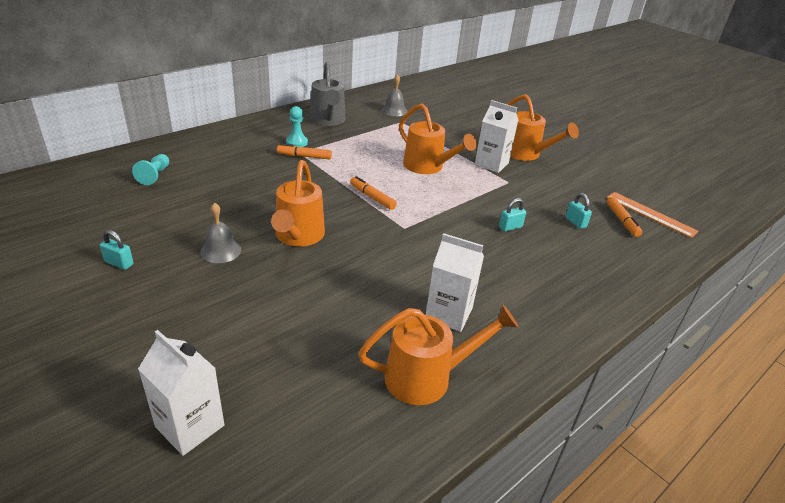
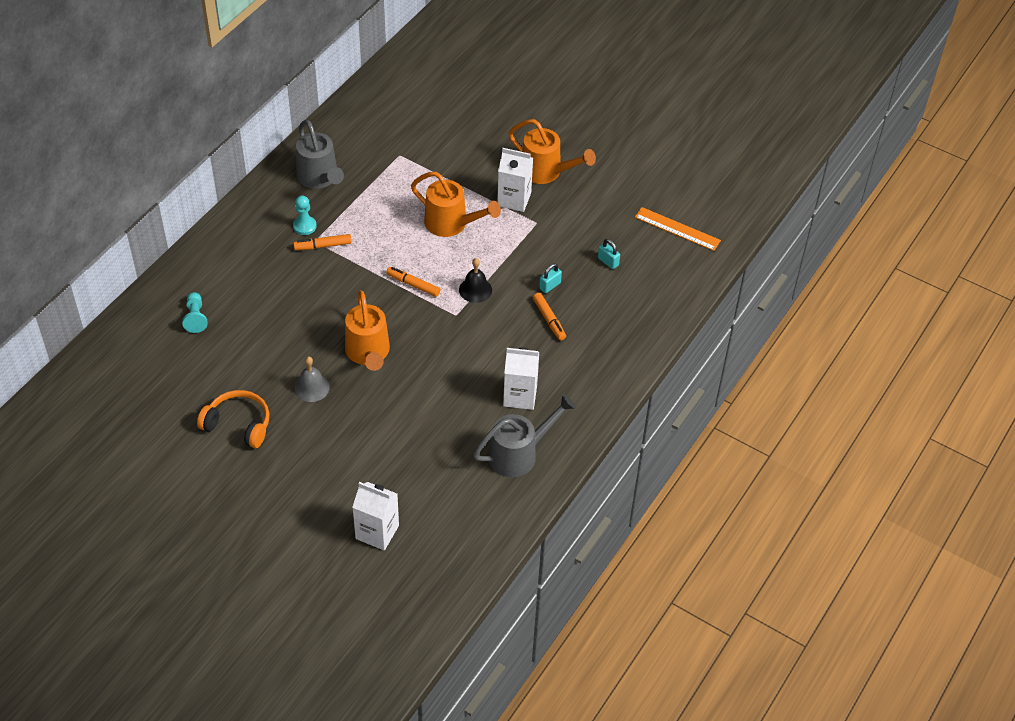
camera: 15 degrees left, 15 degrees up
(119, 263) = (238, 424): turquoise padlock -> orange headphones
(394, 110) = (384, 136): grey bell -> none
(427, 377) = (519, 454): orange watering can -> grey watering can
(432, 214) = (475, 290): none -> black bell
(622, 220) = (650, 246): orange marker -> orange marker (549, 320)

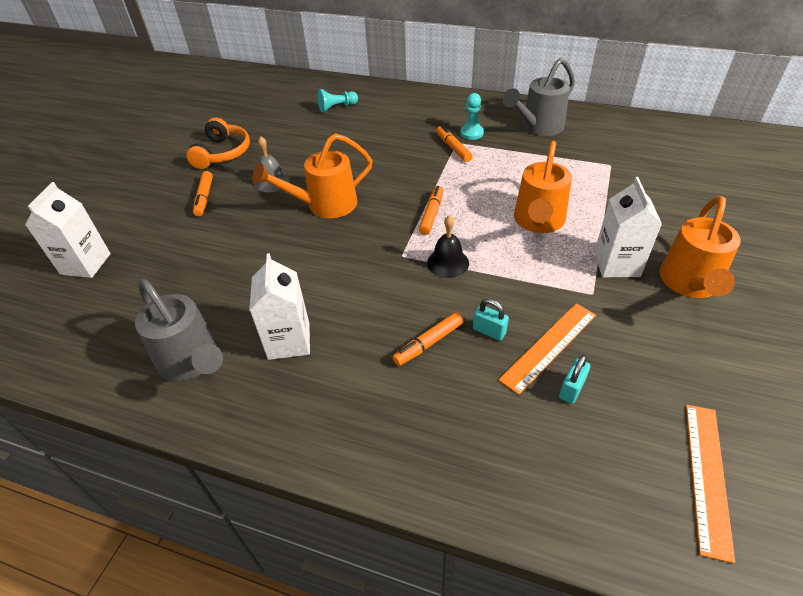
camera: 80 degrees right, 5 degrees down
(314, 442) = (204, 198): none -> orange marker
(573, 260) = (549, 346): none -> orange ruler

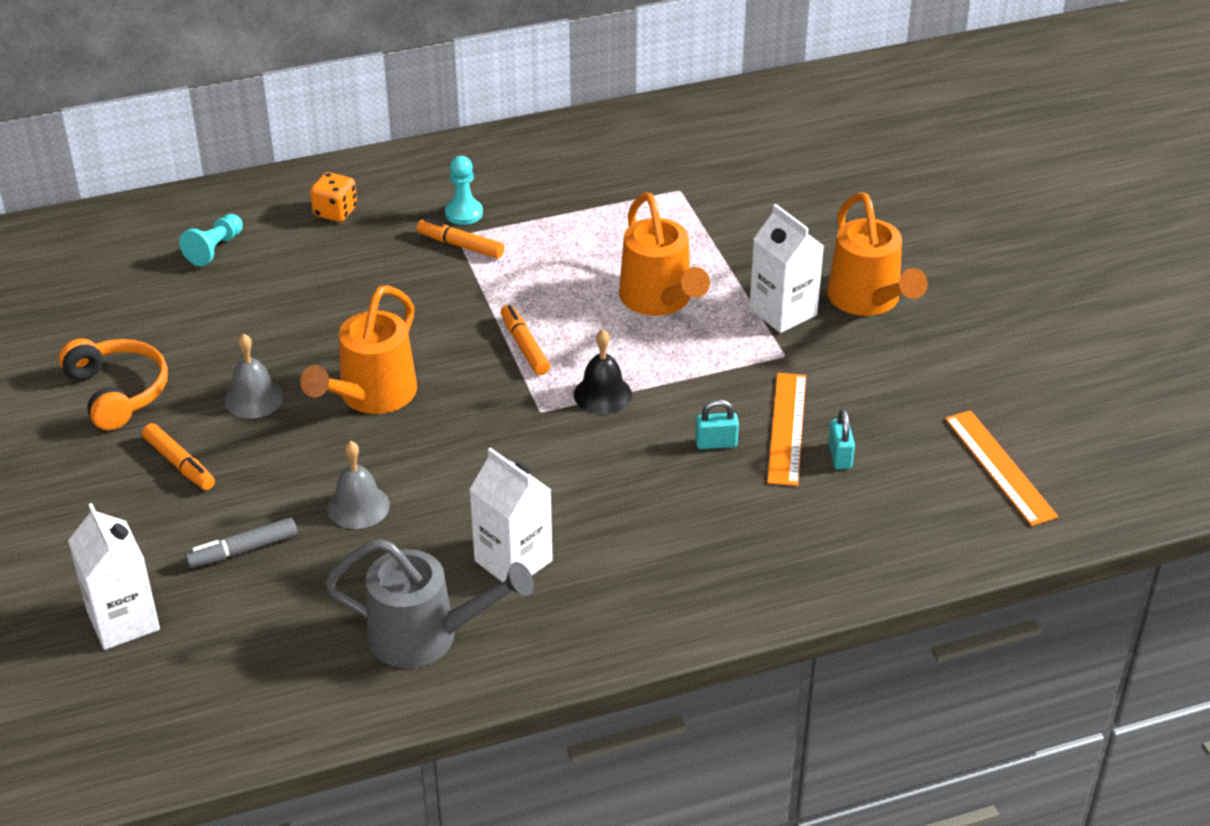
camera: 40 degrees left, 5 degrees down
(175, 256) = (242, 550): none -> grey marker
(251, 261) = (358, 506): none -> grey bell
(409, 110) = (335, 212): none -> orange dice
(428, 343) = (666, 485): orange marker -> none
(538, 127) = (545, 170): grey watering can -> none

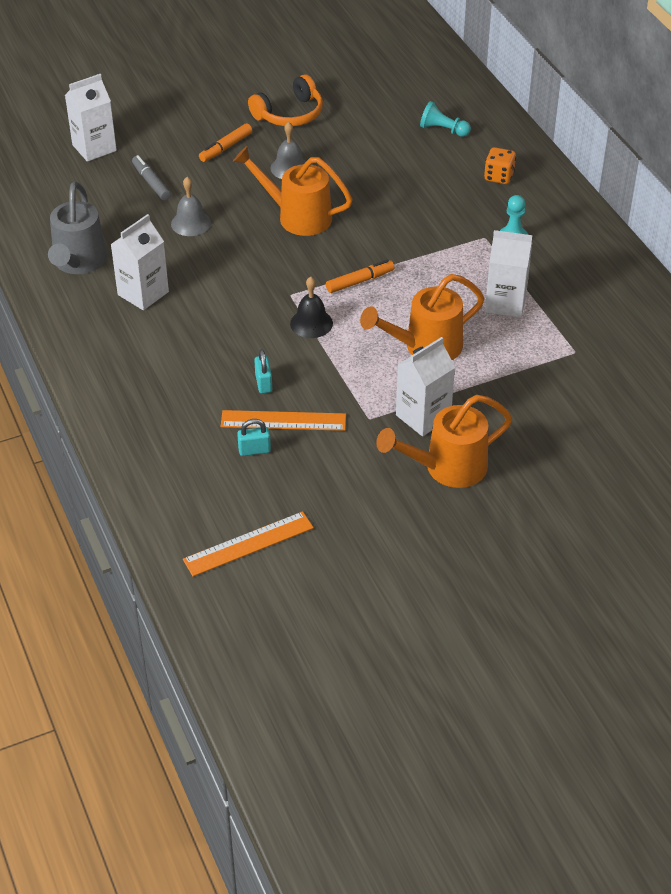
camera: 85 degrees right, 5 degrees up
(460, 245) = (472, 240): orange marker -> none
(587, 231) = (505, 303): none -> white carton

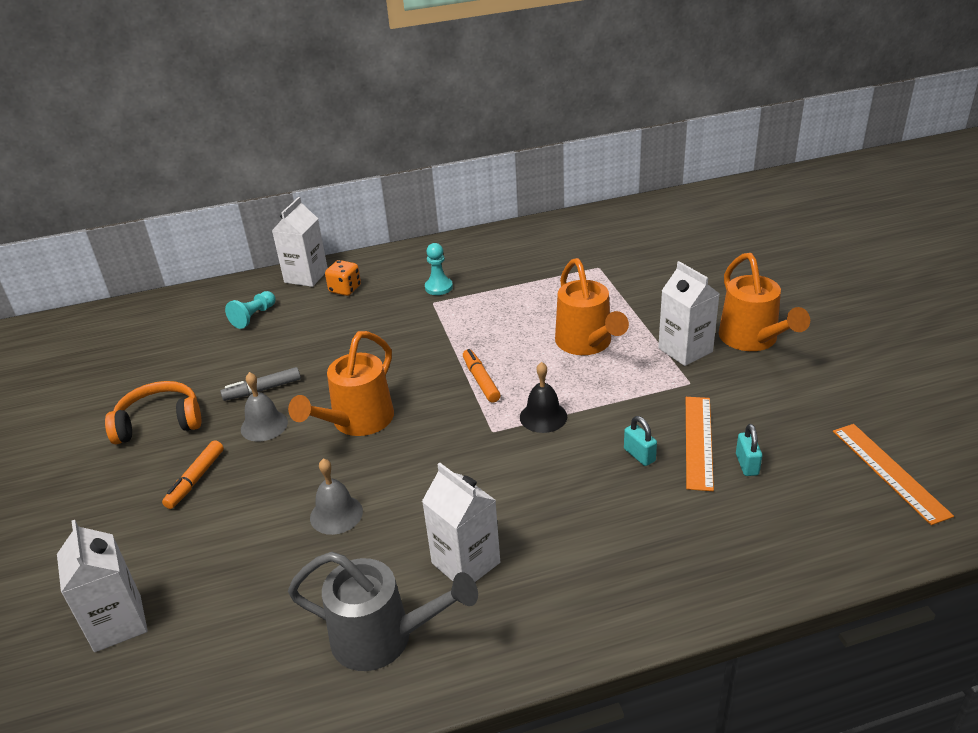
camera: 80 degrees left, 10 degrees down
(151, 182) = (233, 555): grey marker -> grey marker (262, 389)
(225, 148) = (195, 479): orange marker -> orange marker turned 60 degrees clockwise
(263, 383) = (639, 455): turquoise padlock -> turquoise padlock turned 60 degrees clockwise
(289, 114) = (159, 422): orange headphones -> orange headphones turned 75 degrees counterclockwise
(505, 303) = (530, 296): white carton -> white carton (306, 276)

